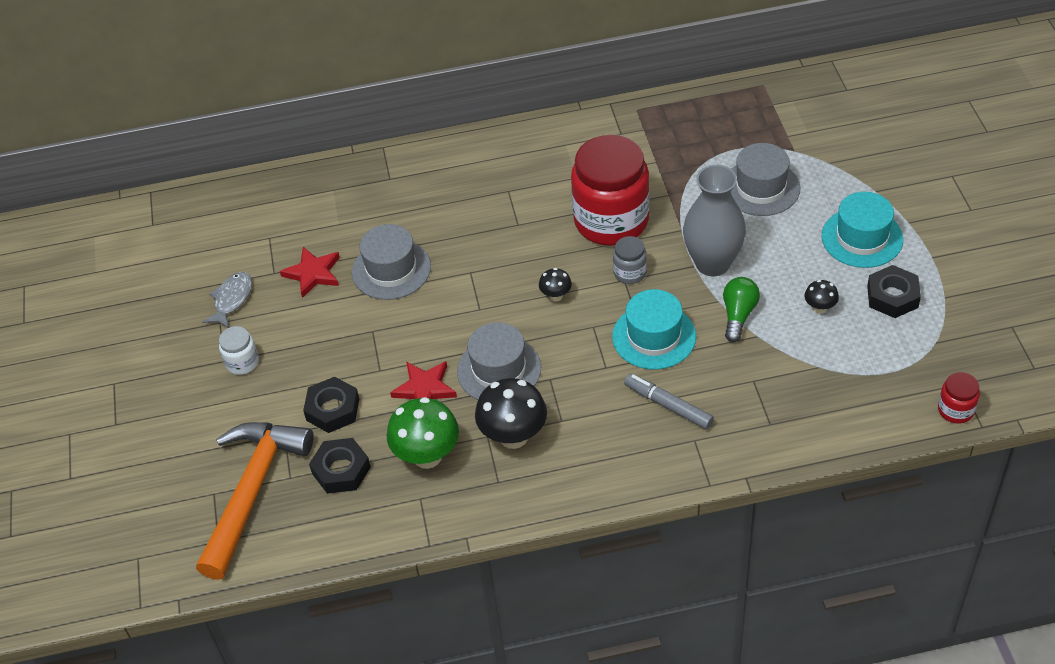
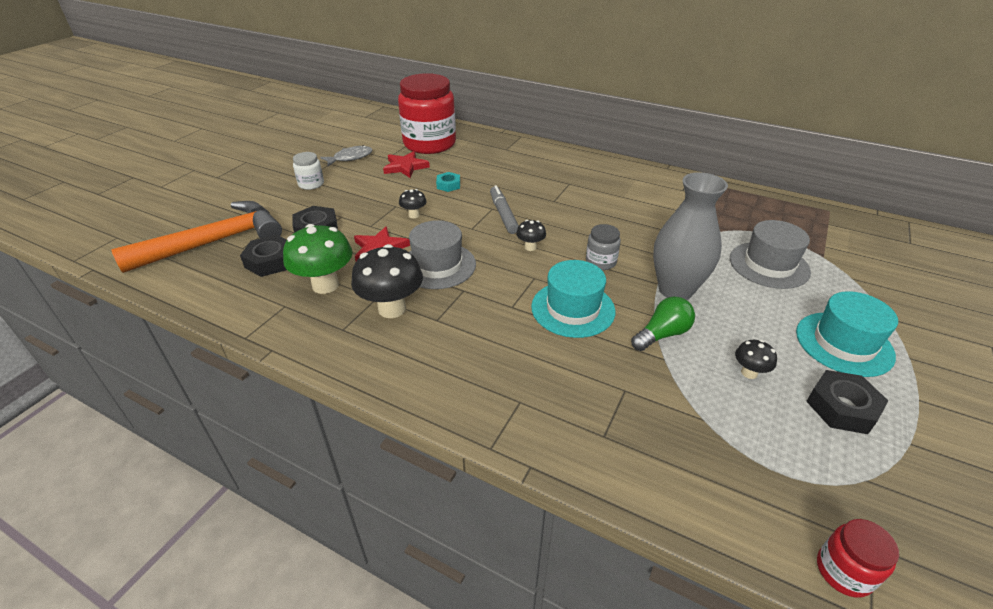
camera: 35 degrees right, 10 degrees down
(391, 269) = (448, 185): grey hat -> turquoise nut
(405, 330) = (414, 215): none -> black mushroom
(611, 221) = (621, 228): red jar -> red jar (429, 144)
(668, 406) = (528, 362): grey marker -> grey marker (503, 214)

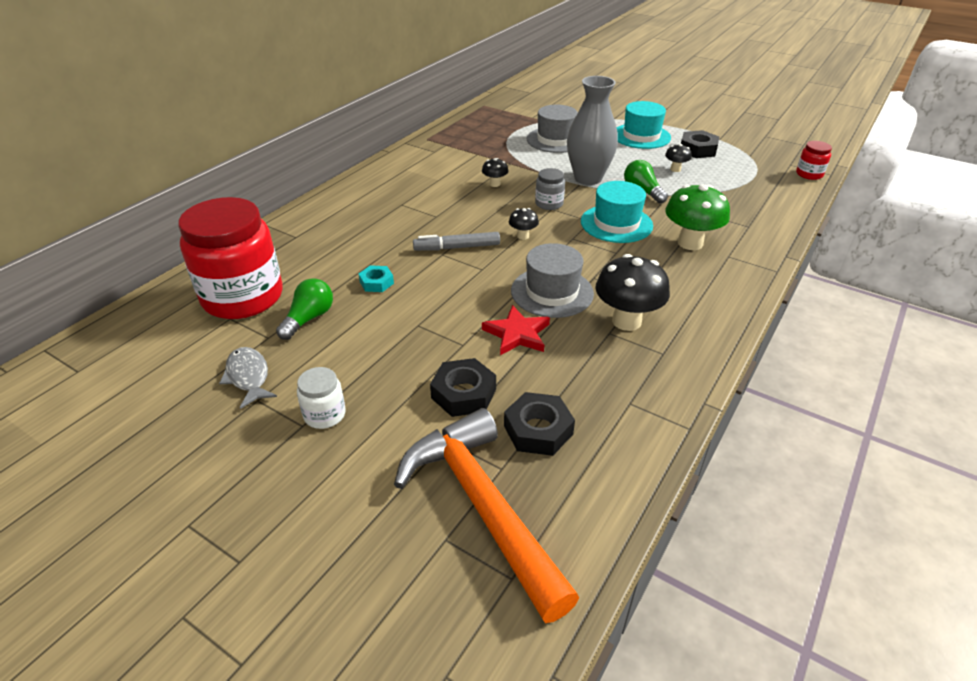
camera: 85 degrees left, 0 degrees up
(325, 285) = (589, 373): green mushroom -> green mushroom (690, 243)
(405, 167) = (309, 319): red star -> green light bulb
(414, 215) = (444, 309): black mushroom -> black mushroom (495, 184)

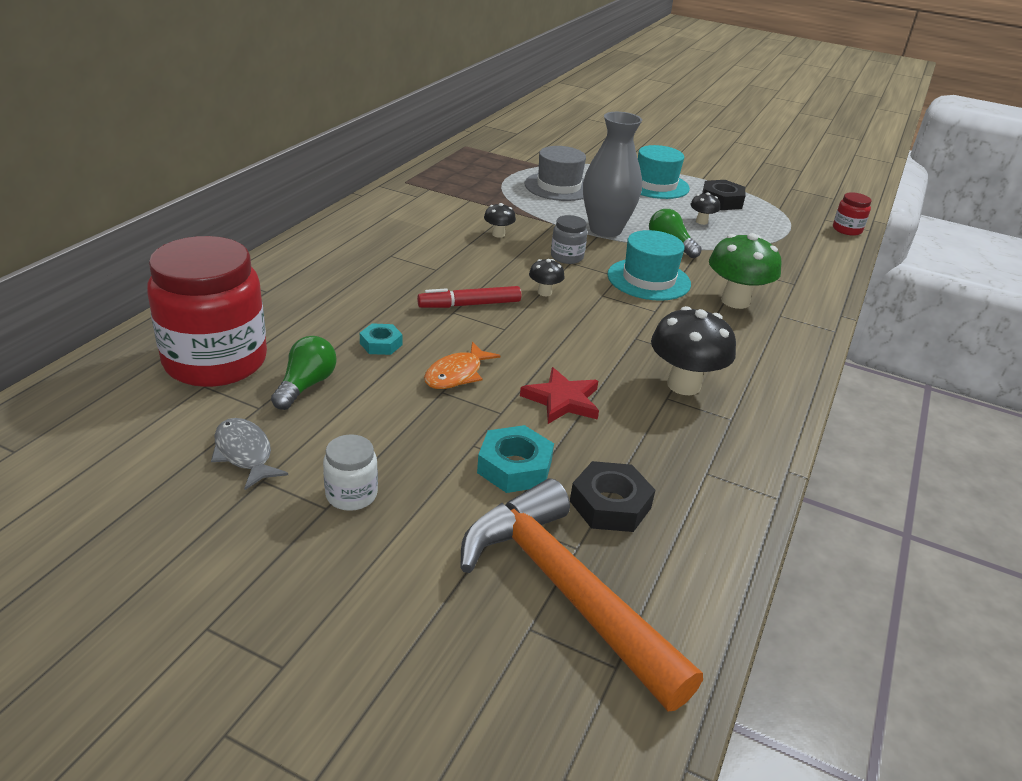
camera: 10 degrees left, 5 degrees down
(433, 310) = (456, 374): none -> orange fish
(457, 247) = (470, 305): grey marker -> red marker
(463, 393) = (514, 467): black nut -> turquoise nut
(552, 292) = (592, 354): grey hat -> none

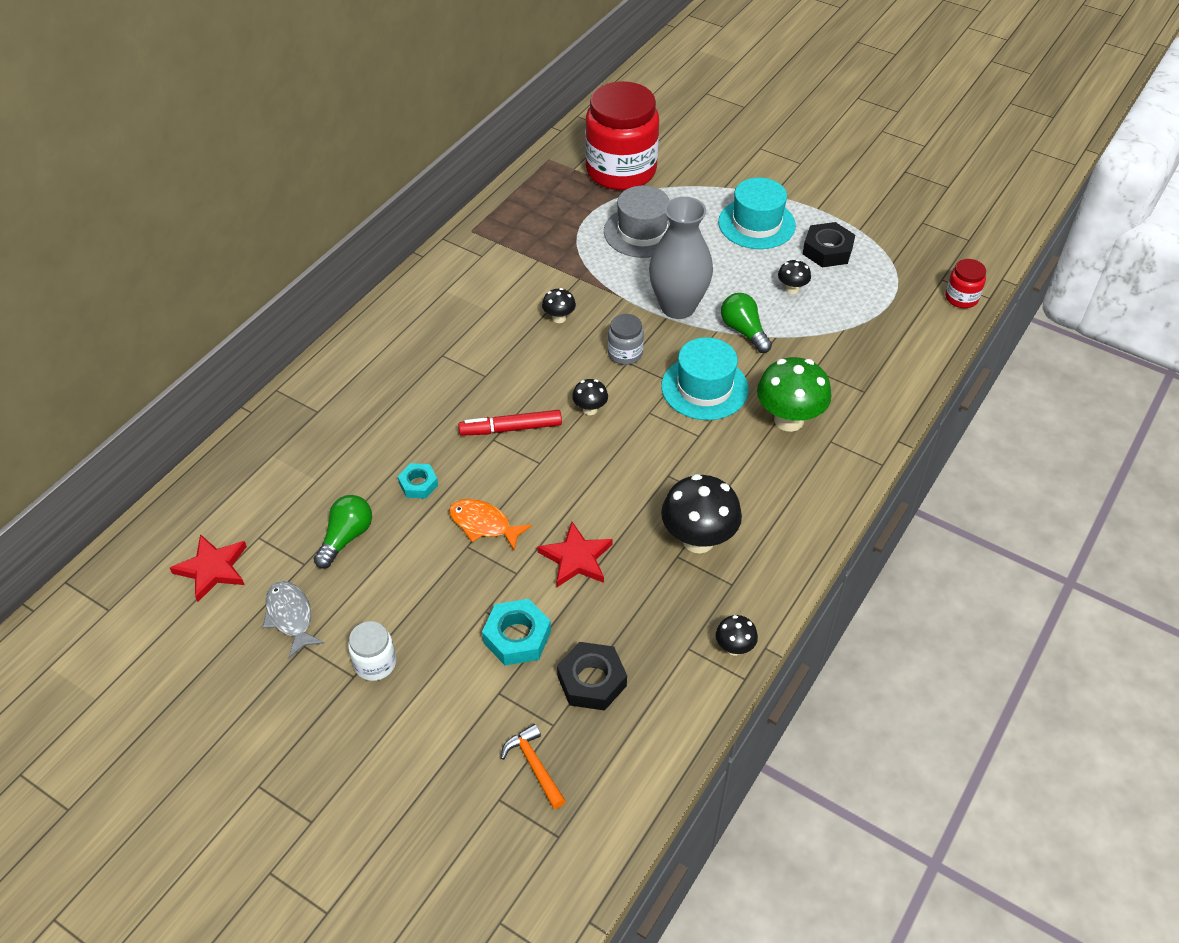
camera: 10 degrees right, 15 degrees up
(149, 413) = (212, 569): none -> red star
(215, 361) = (268, 507): red jar -> red jar (621, 171)
(456, 374) = (483, 524): orange fish -> orange fish turned 75 degrees clockwise
(565, 590) = (534, 765): orange hammer -> orange hammer, size x0.40
(756, 471) = (734, 648): none -> black mushroom

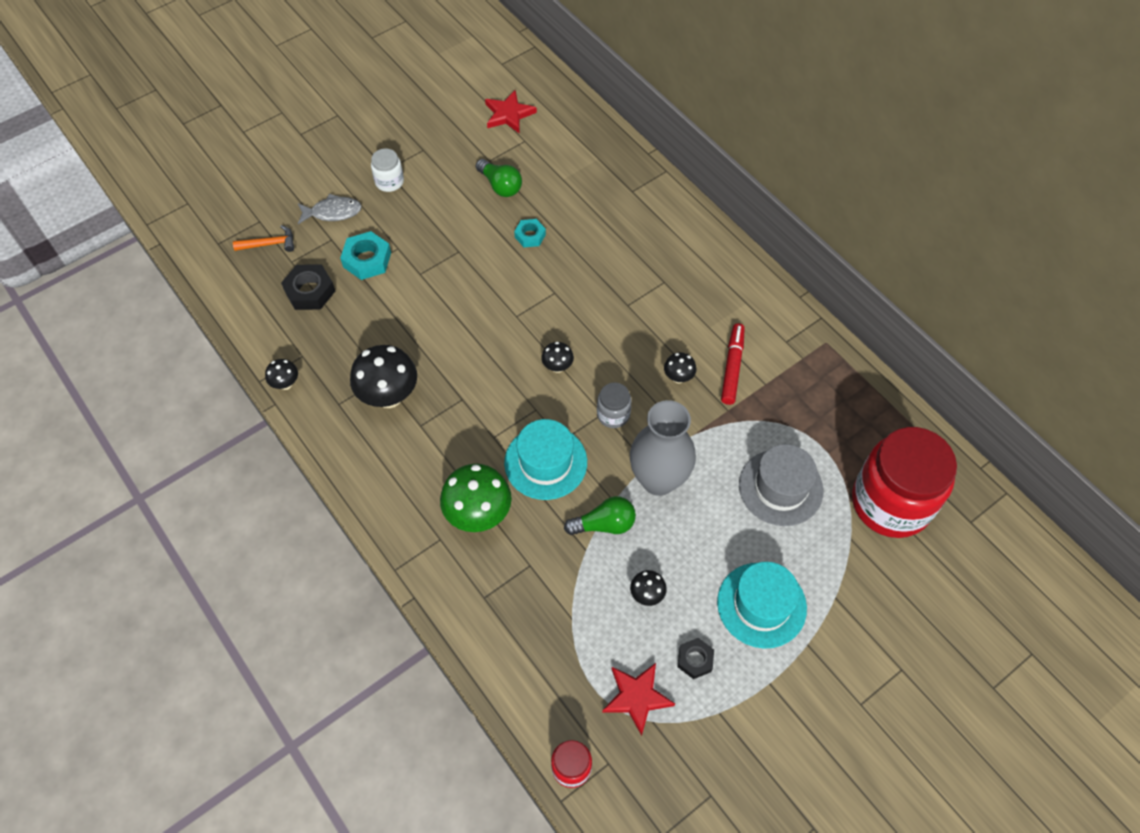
camera: 110 degrees right, 10 degrees up
(290, 617) = (449, 146): grey fish -> grey fish (333, 212)
(483, 524) = (473, 265): orange fish -> none
(511, 429) = (560, 307): red marker -> red marker (732, 368)
(576, 558) = (413, 312): red star -> red star (637, 697)
(827, 250) = (695, 660): black nut -> black nut, size x0.64

